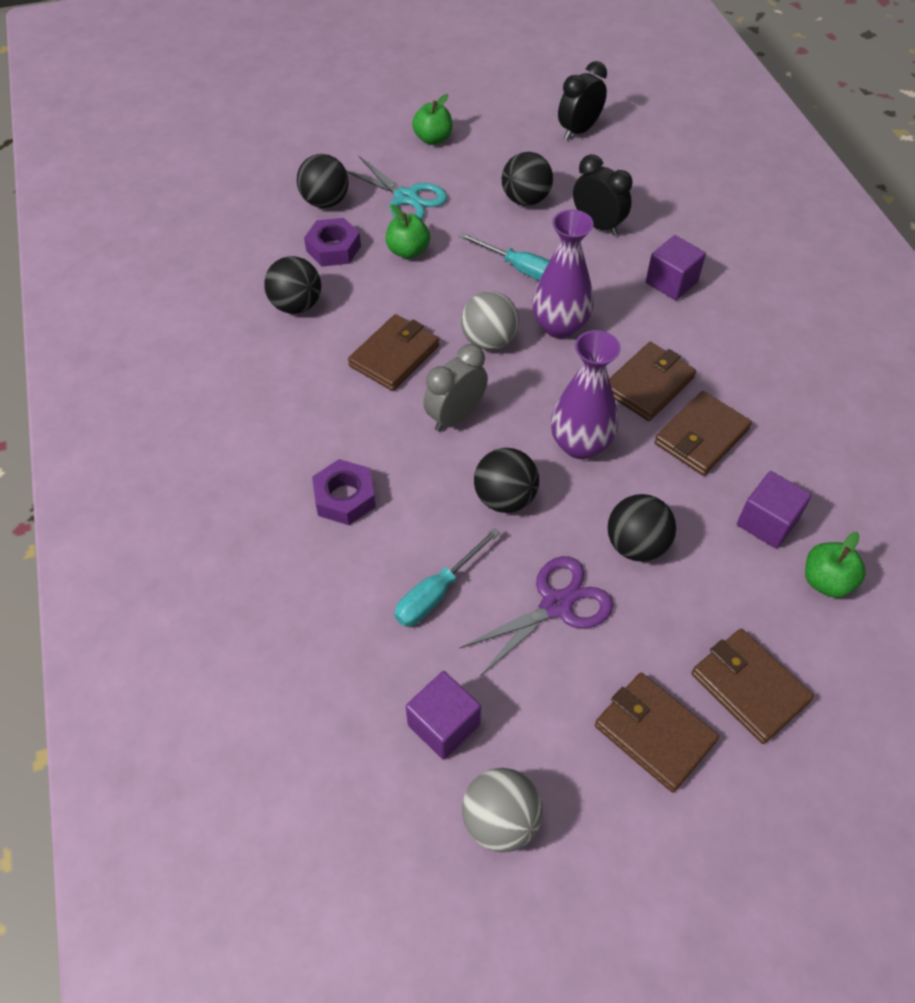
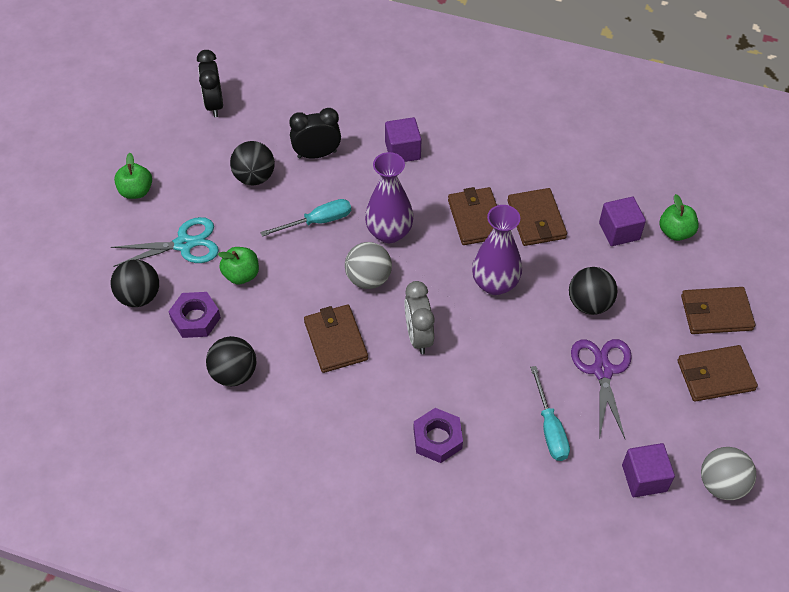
camera: 55 degrees left, 0 degrees up
(505, 498) = (505, 349): black ball -> none

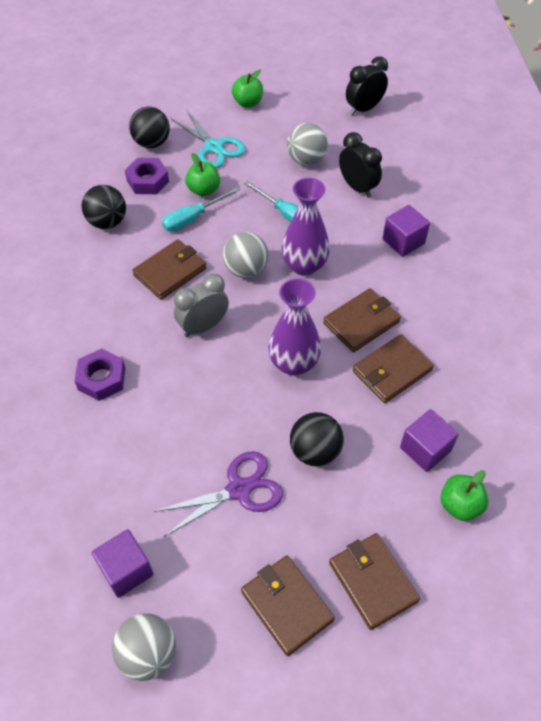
camera: 65 degrees right, 0 degrees up
(254, 177) = (306, 160): black ball -> grey ball
(549, 428) = (150, 464): turquoise screwdriver -> turquoise screwdriver (193, 218)

